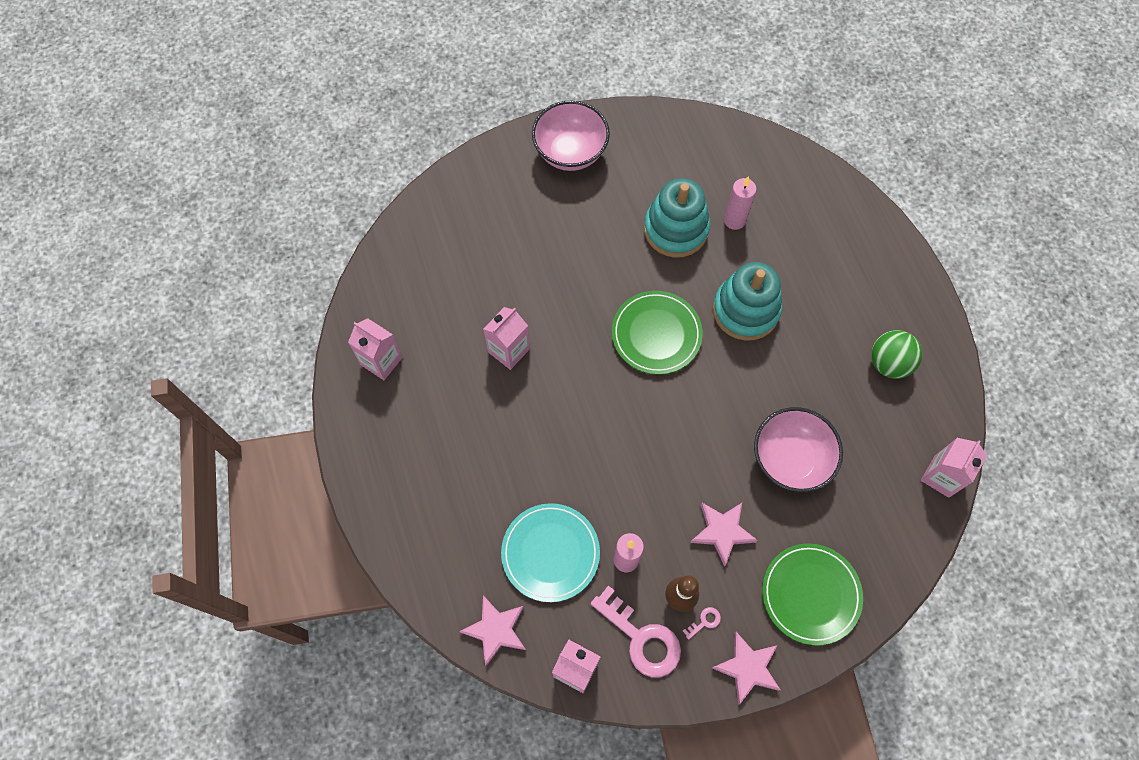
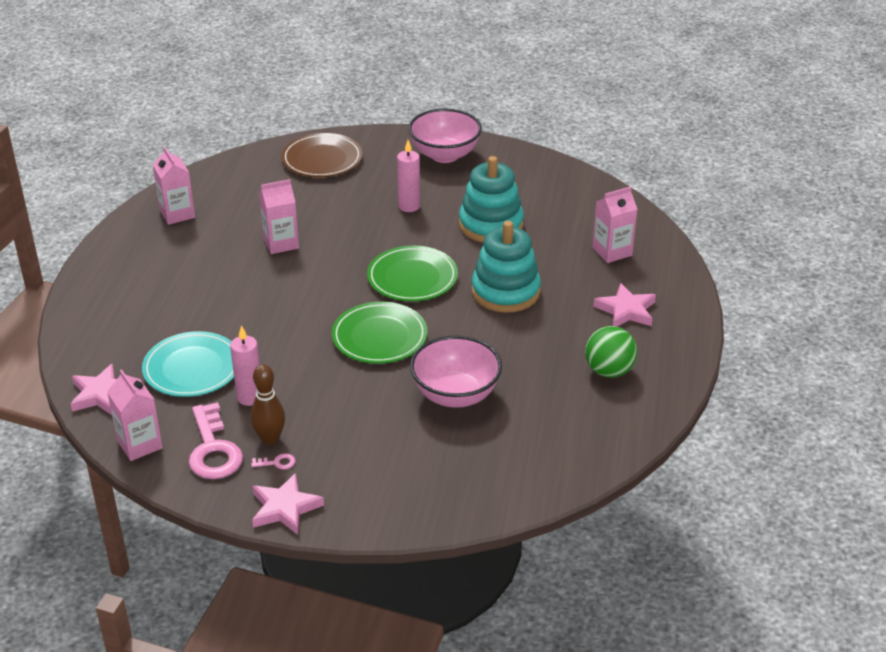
camera: 30 degrees right, 30 degrees down
(461, 214) = (322, 159): none -> brown plate
(722, 531) = (349, 414): pink star -> pink star (626, 310)
(734, 220) = (548, 237): pink candle -> pink candle (409, 206)
(810, 594) = (389, 486): green plate -> green plate (379, 337)
(941, 476) = (591, 462): pink carton -> pink carton (612, 251)

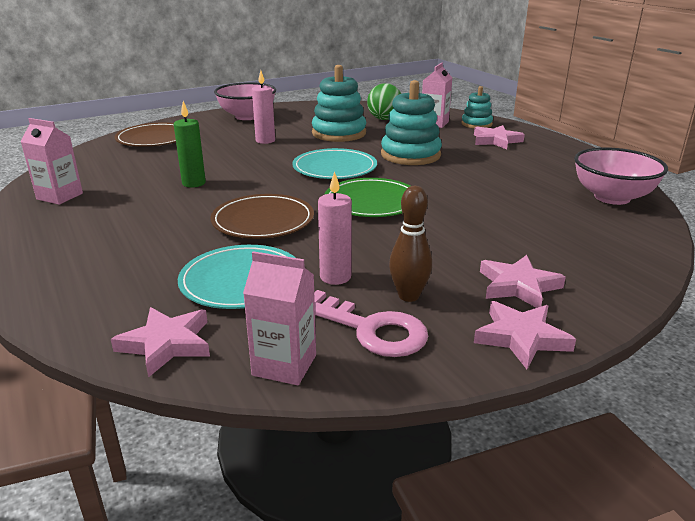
camera: 40 degrees left, 10 degrees down
(275, 316) = (263, 221): none -> brown plate
(277, 463) = (447, 309): pink key -> none
(281, 243) = (194, 183): pink carton -> green candle
(349, 473) = (518, 286): none -> pink star
(412, 277) = (334, 168): green plate -> turquoise plate
(455, 395) = (489, 209): pink bowl -> pink bowl (612, 197)
(609, 371) = (547, 165): green ball -> green ball (384, 119)
(655, 274) = (476, 124): none -> turquoise stacking toy

